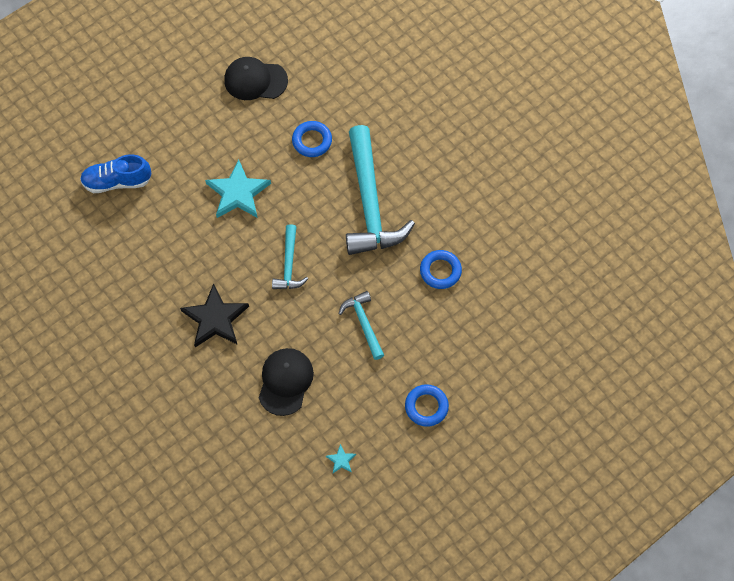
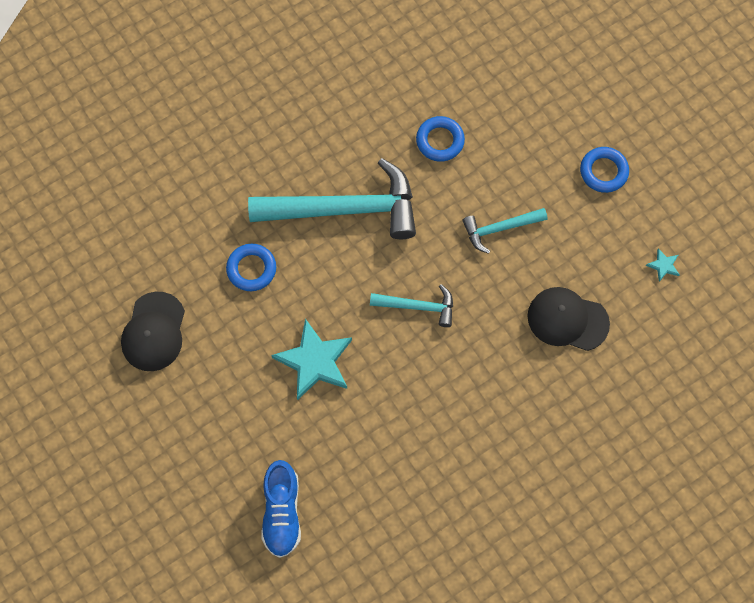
camera: 85 degrees left, 5 degrees up
(215, 319) = (483, 396): black star -> none

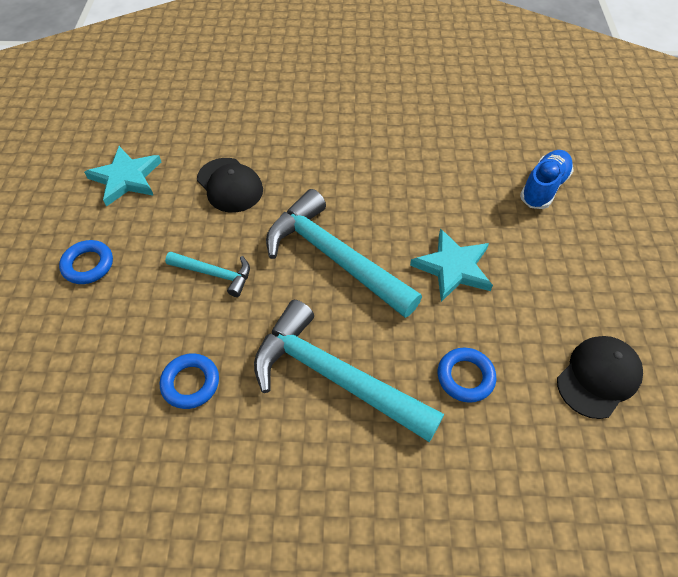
camera: 145 degrees left, 15 degrees down
(418, 306) = (334, 257): turquoise hammer -> turquoise hammer, size x2.01
(663, 266) = (126, 178): turquoise star -> turquoise star, size x2.33

